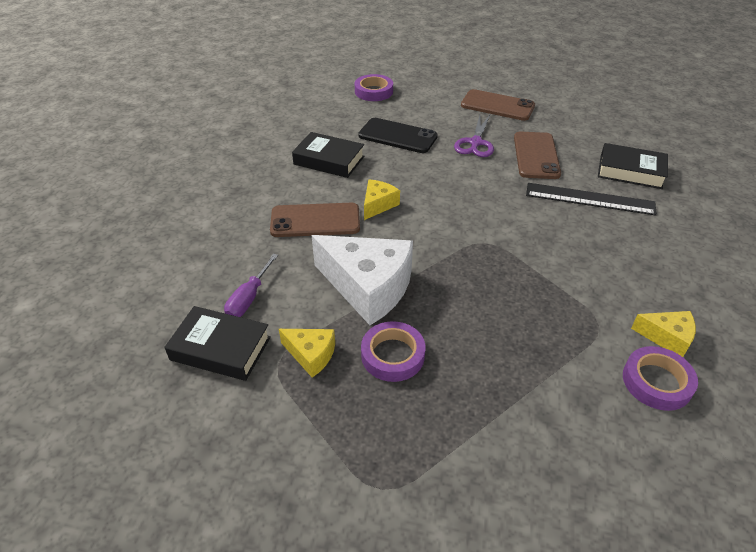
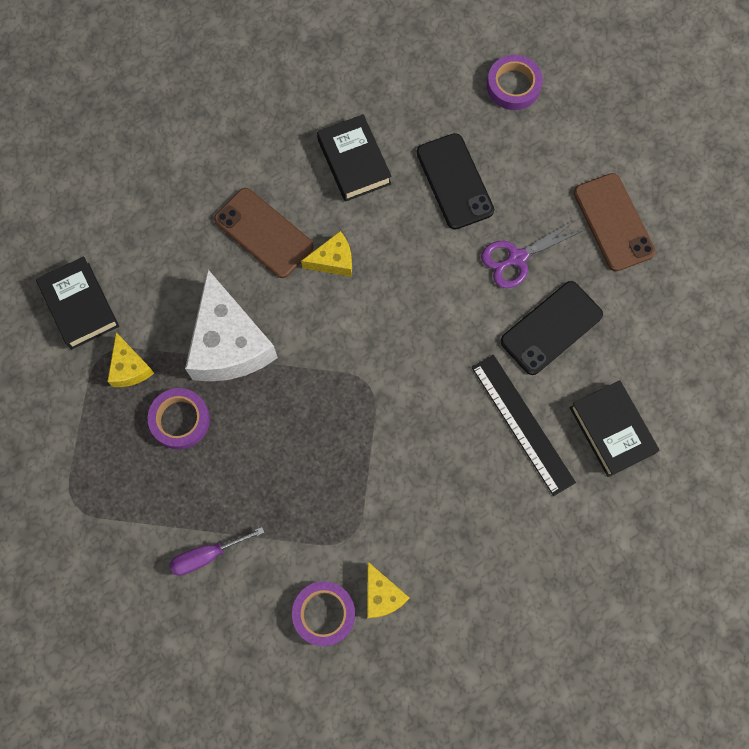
camera: 45 degrees right, 30 degrees up
(249, 298) = (138, 274): purple screwdriver -> purple screwdriver (207, 555)
(536, 155) = (551, 328): brown phone -> black phone

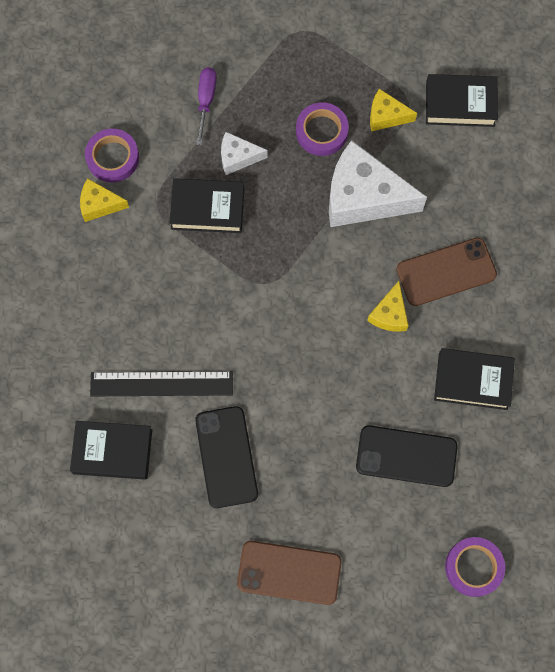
camera: 120 degrees right, 0 degrees up
(253, 486) = (238, 157): none -> white cheese
(324, 484) = (207, 208): none -> black book
(517, 258) = (305, 466): purple scissors -> none

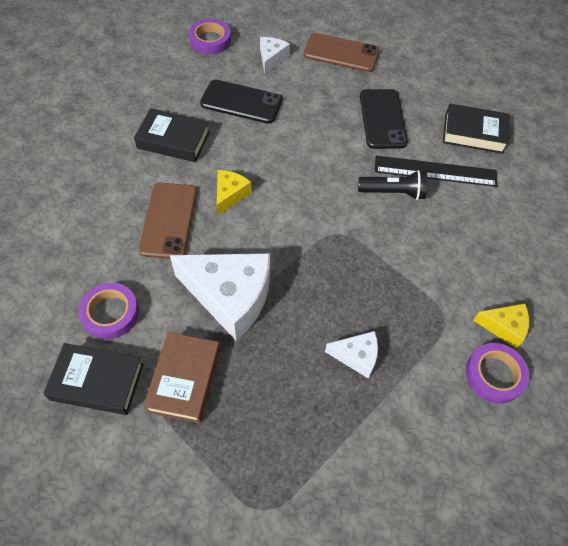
camera: 175 degrees left, 15 degrees down
(206, 101) = (389, 428): purple screwdriver -> none
(207, 208) = (391, 307): black book -> none
(209, 346) = (393, 192): none -> black flashlight
(321, 131) = (260, 372): purple tape -> purple tape (110, 313)
(382, 544) = (271, 59): none -> white cheese
(386, 116) = (184, 380): yellow cheese -> brown book
(446, 272) = (169, 220): brown phone -> brown phone turned 75 degrees counterclockwise

